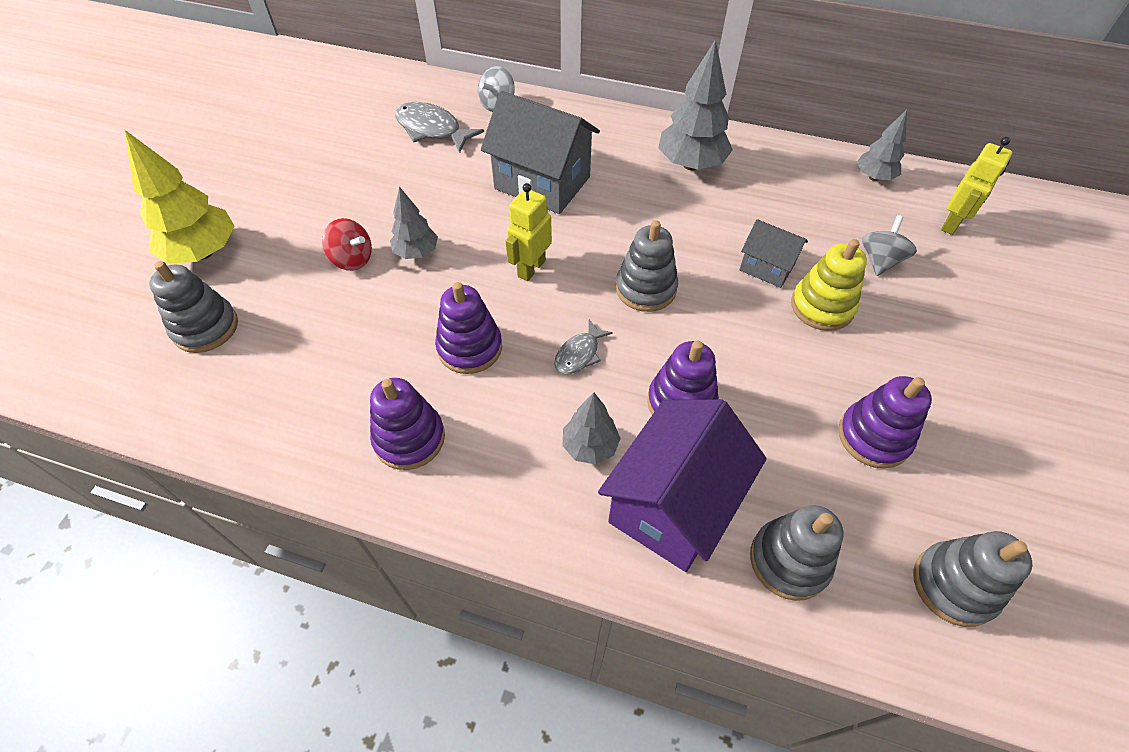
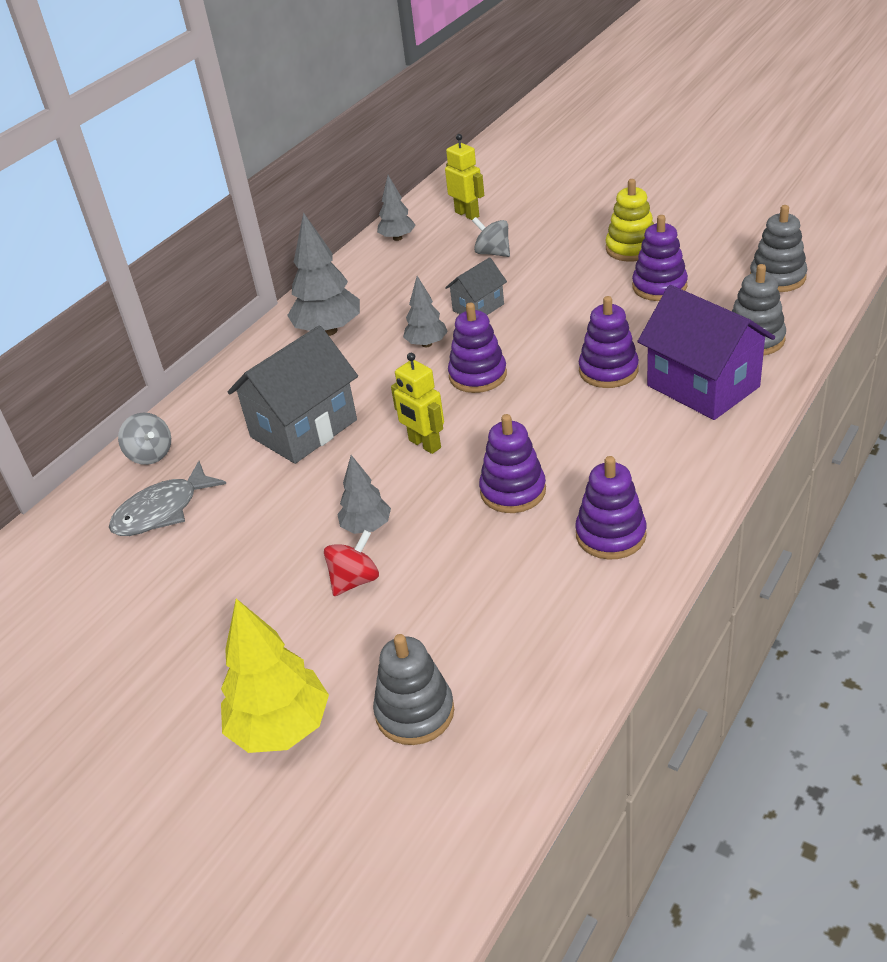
camera: 70 degrees left, 15 degrees down
(579, 354) = (541, 421): grey fish -> none
(590, 446) = (641, 424): grey tree -> grey tree (427, 344)
(645, 288) = (478, 375): grey stacking toy -> purple stacking toy
(822, 306) = (531, 288): yellow stacking toy -> yellow stacking toy (631, 248)

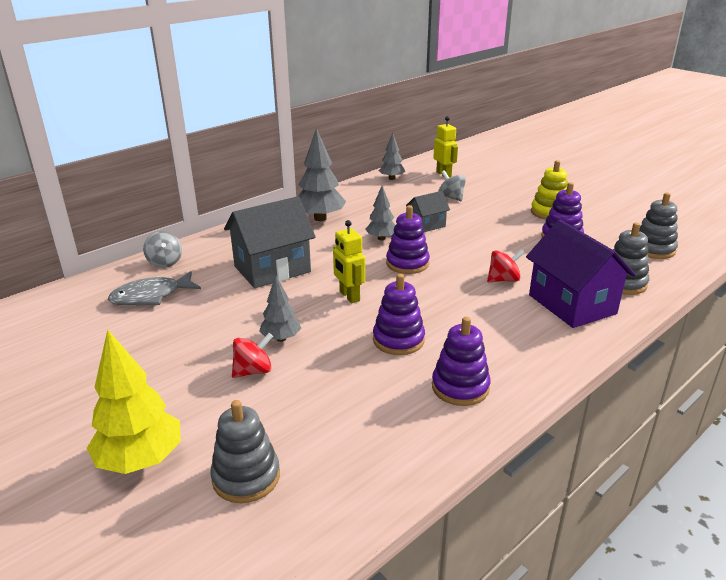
camera: 10 degrees right, 10 degrees down
(608, 370) = (503, 280): purple stacking toy -> red spinning top

